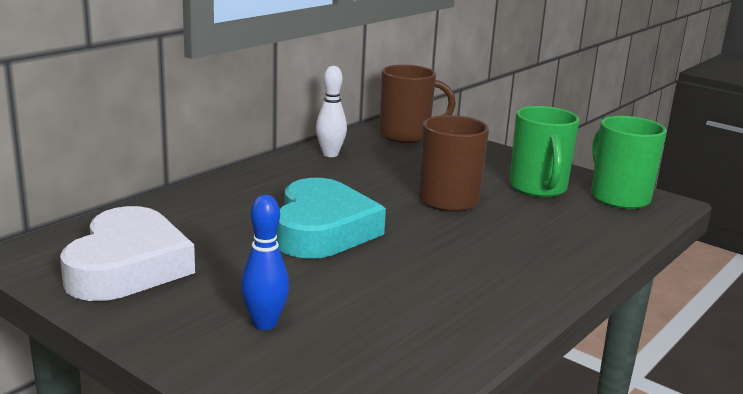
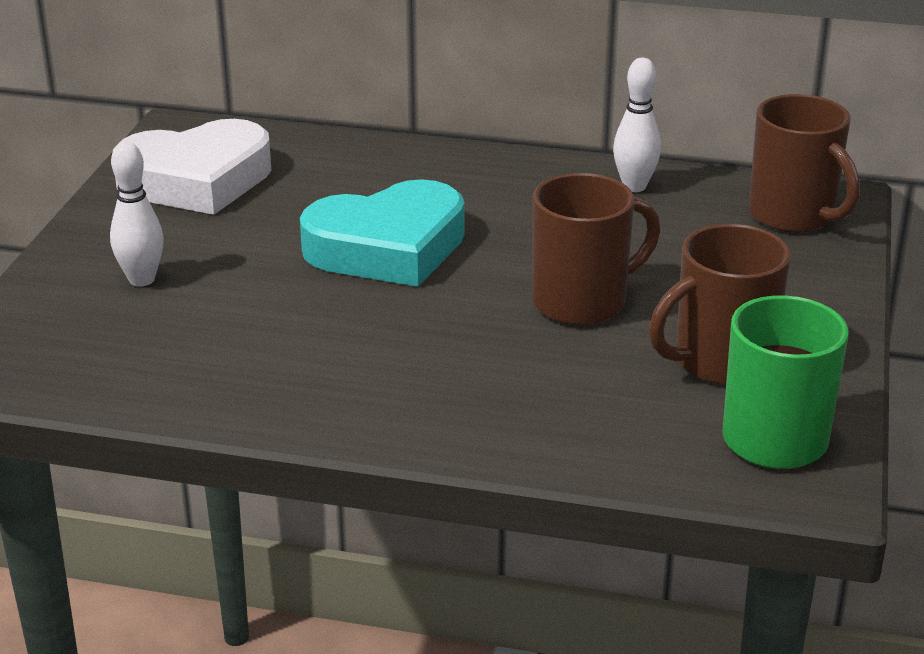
camera: 65 degrees right, 10 degrees up
(264, 324) = (141, 280): blue bowling pin -> white bowling pin
(538, 188) = (720, 362): green mug -> brown mug

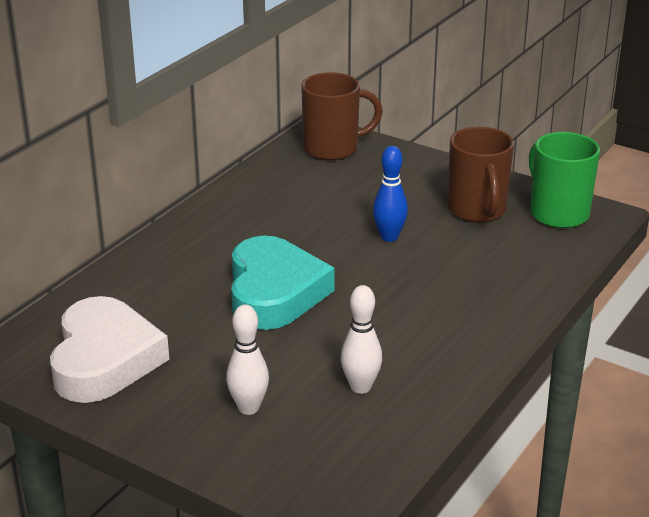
camera: 70 degrees left, 0 degrees up
(582, 302) = (389, 237): brown mug -> blue bowling pin
(634, 186) = (258, 187): white bowling pin -> white bowling pin (360, 387)

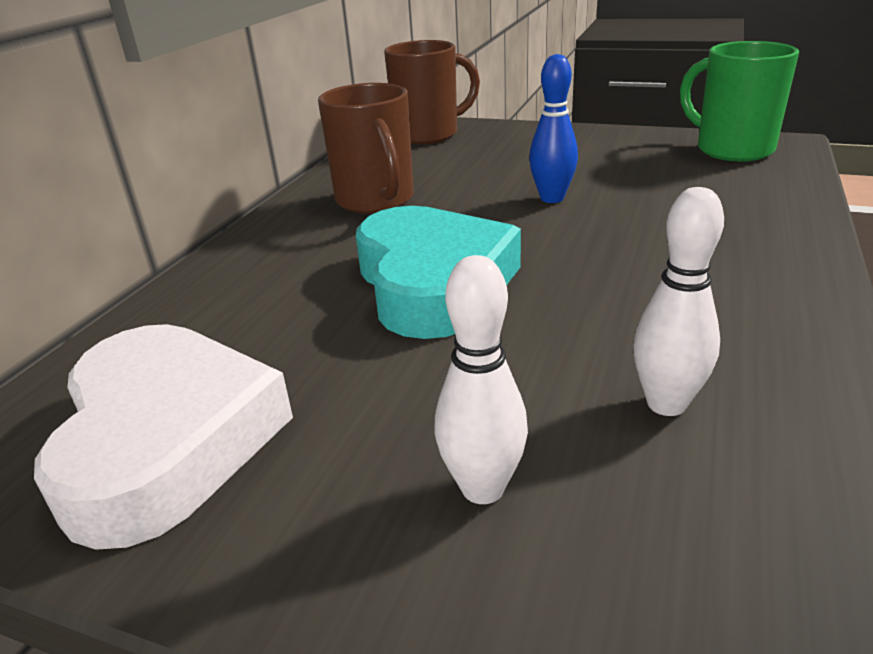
camera: 10 degrees left, 0 degrees up
(477, 210) = (637, 160): brown mug -> brown mug (376, 201)

